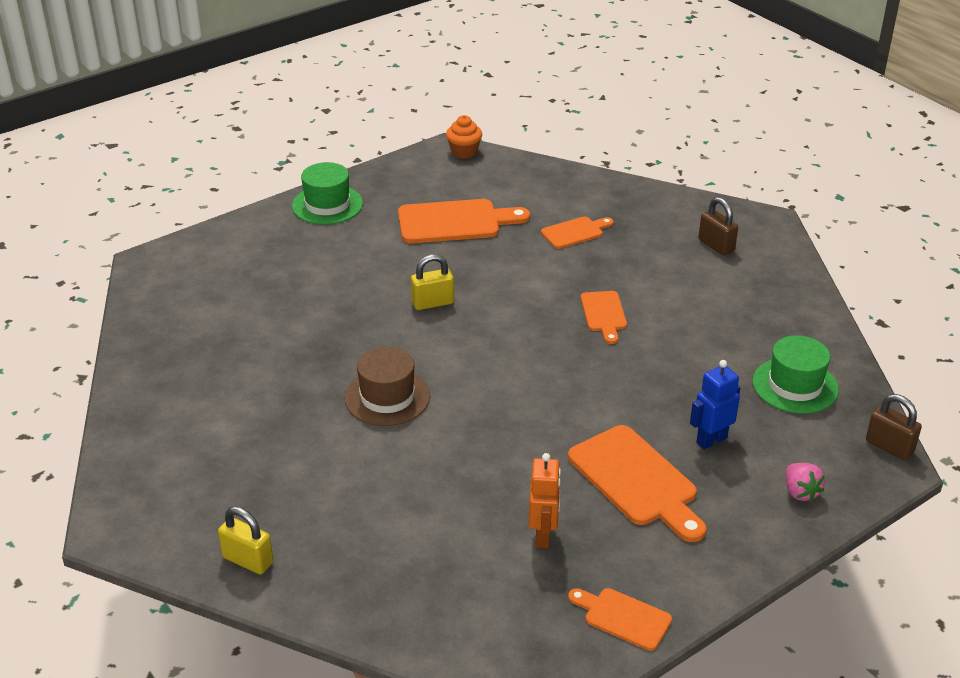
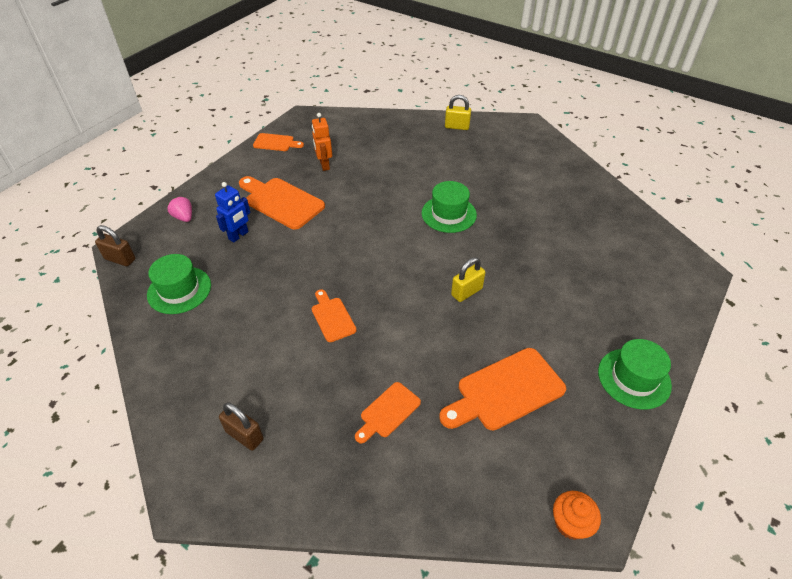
camera: 160 degrees right, 10 degrees up
(387, 397) = (449, 214): brown hat -> green hat

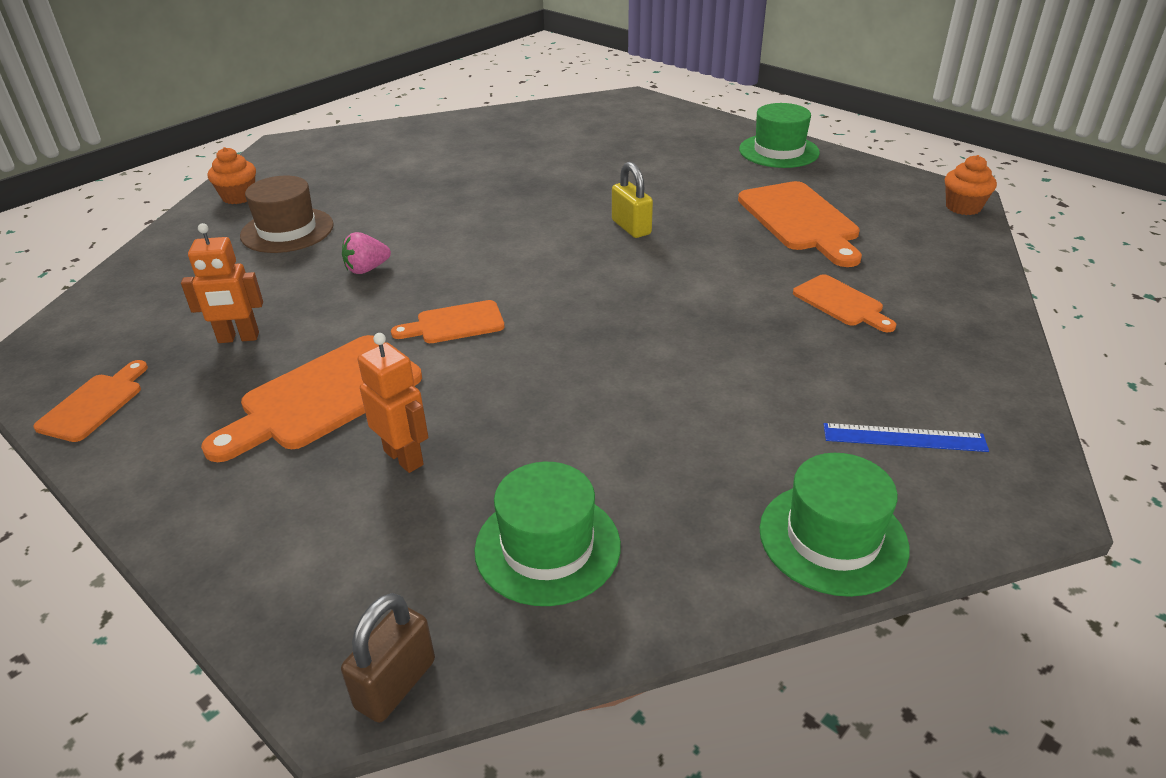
camera: 80 degrees left, 10 degrees down
(184, 217) = (287, 558): pink strawberry -> pink strawberry (367, 269)
(239, 235) = (404, 457): blue robot -> orange robot
(244, 435) = (904, 437): brown padlock -> blue ruler
(332, 317) = (661, 343): orange cutting board -> orange cutting board (455, 324)
(425, 152) = (287, 230): none -> brown hat
(449, 214) = (461, 225): green hat -> green hat (833, 538)
(457, 127) = (238, 197): yellow padlock -> orange cupcake

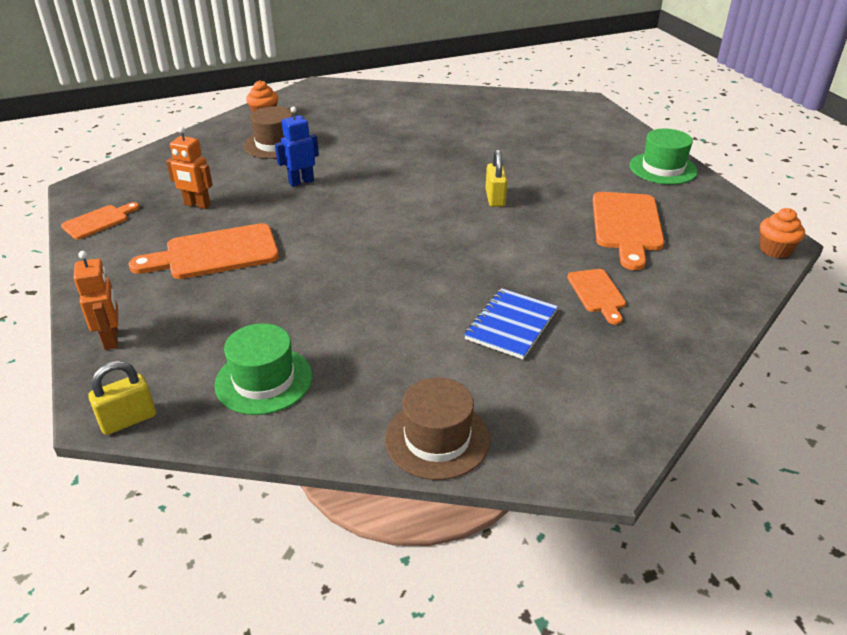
camera: 25 degrees right, 0 degrees up
(367, 269) = (301, 182): pink strawberry -> blue robot
(396, 684) = (128, 420): brown padlock -> yellow padlock
(404, 457) = (229, 303): orange robot -> orange robot (111, 339)
(455, 324) = (324, 231): orange cutting board -> none
(785, 369) = (511, 325): none -> blue notebook
(833, 538) = (437, 439): green hat -> brown hat
(904, 437) = (549, 396): blue ruler -> none

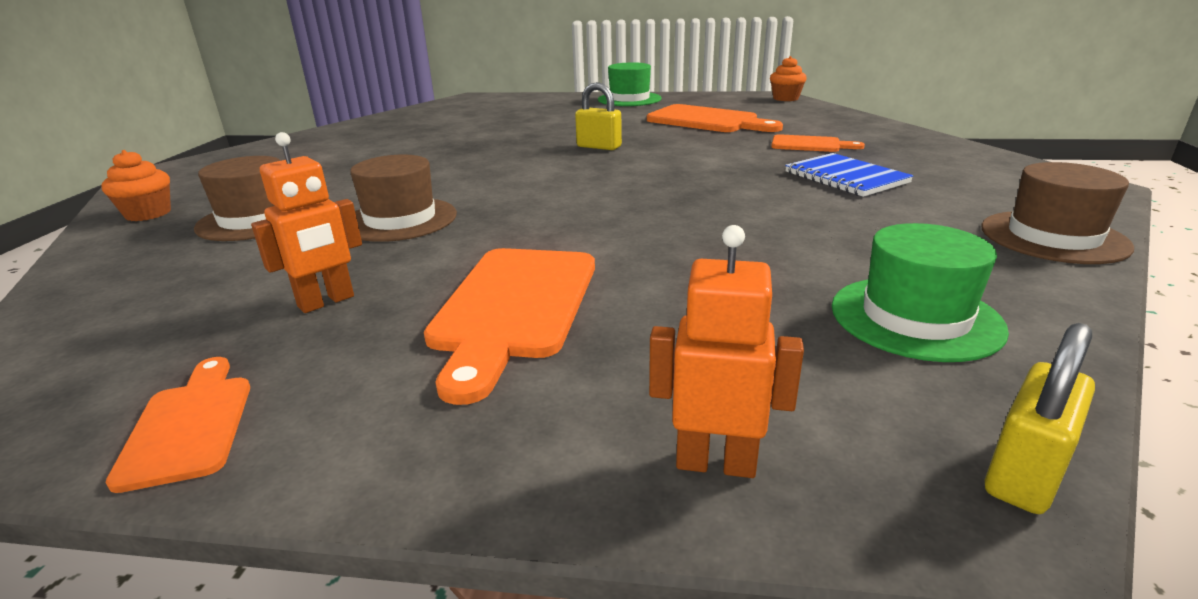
camera: 60 degrees left, 10 degrees down
(128, 420) = (1024, 474): yellow padlock -> yellow padlock turned 45 degrees clockwise
(301, 182) = (400, 219): blue robot -> brown hat

